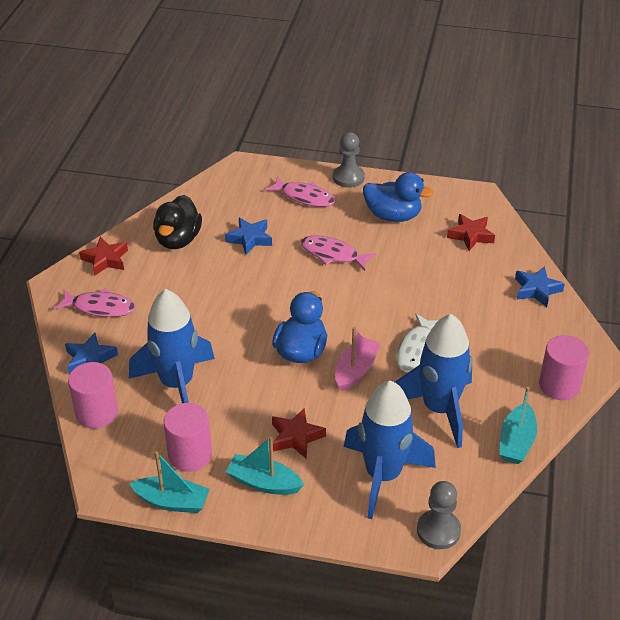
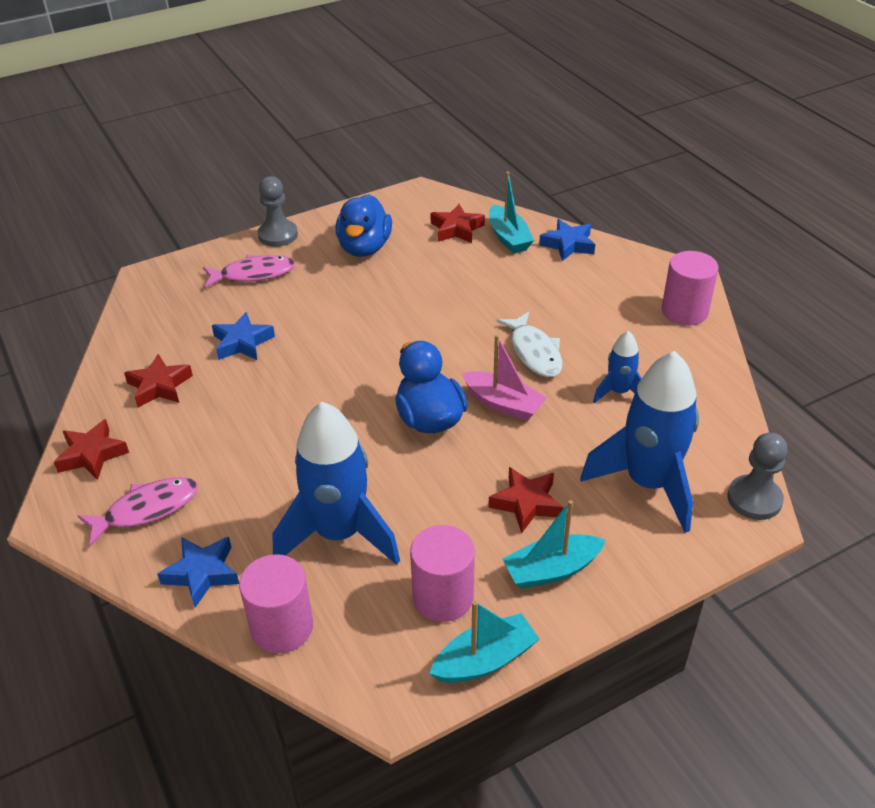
camera: 40 degrees left, 0 degrees up
(178, 240) = (159, 386): black duck -> red star
(333, 254) = (348, 311): pink fish -> none
(356, 370) = (503, 404): pink boat -> pink boat turned 135 degrees clockwise
(393, 216) = (364, 247): blue duck -> blue duck turned 120 degrees clockwise
(439, 409) = (619, 392): blue rocket -> blue rocket, size x0.50
(516, 442) = (713, 379): turquoise boat -> turquoise boat (508, 238)

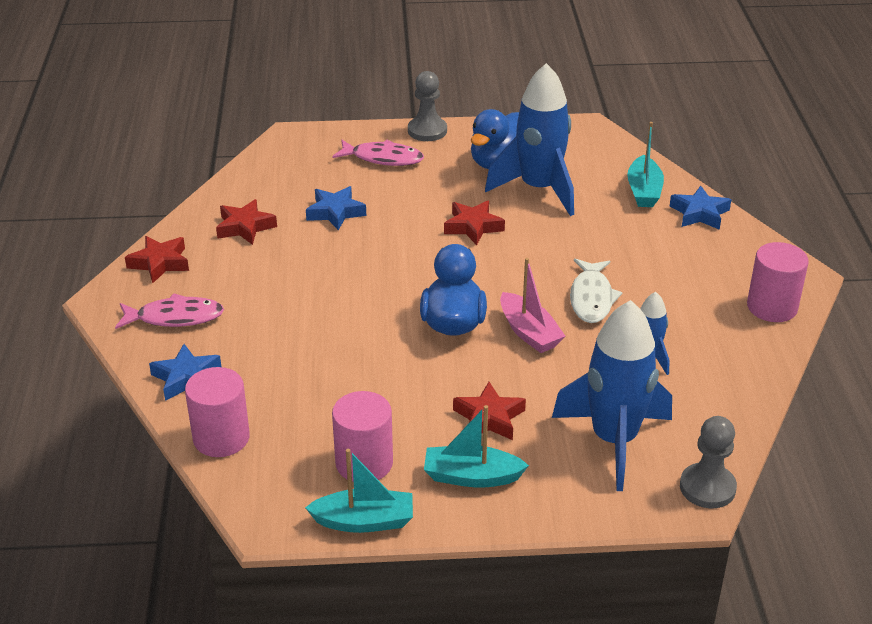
camera: 25 degrees right, 5 degrees down
(339, 534) = (313, 387): blue rocket -> blue rocket (539, 189)
(456, 229) = (598, 169): red star -> red star (473, 227)

